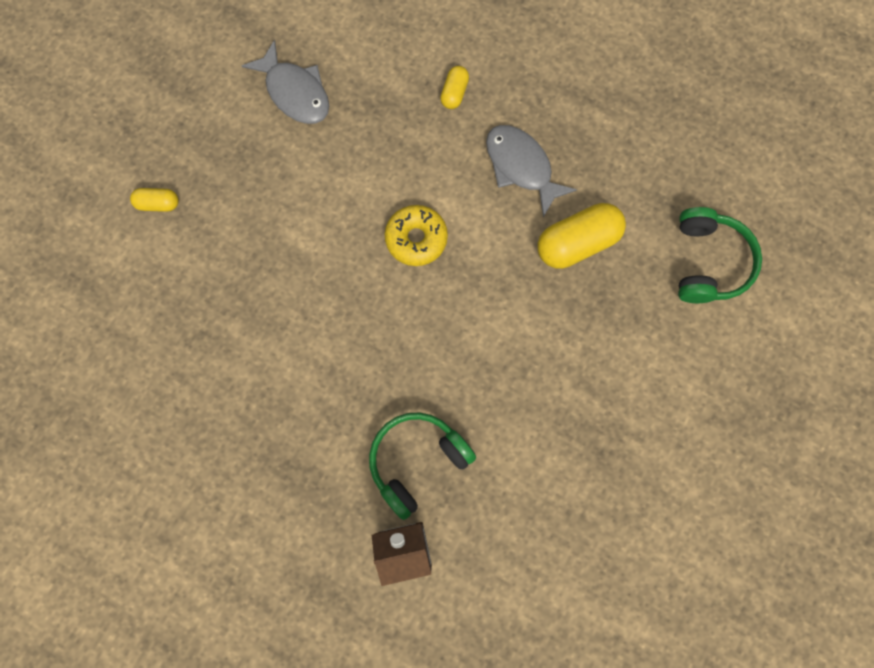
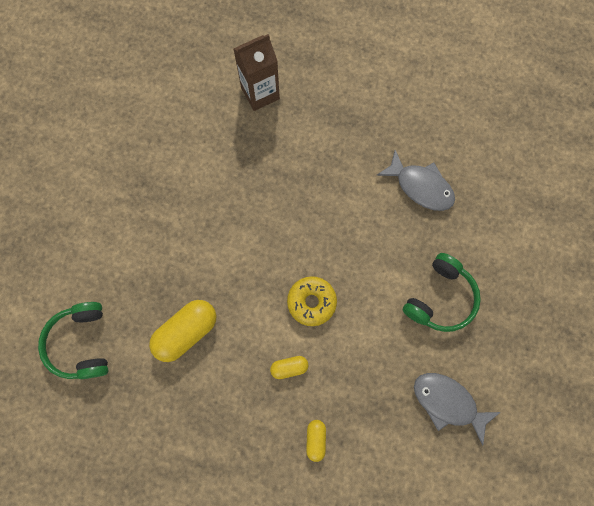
camera: 165 degrees right, 0 degrees up
(158, 204) = (515, 277): yellow capsule -> yellow capsule (289, 367)
(417, 461) = (267, 146): green headphones -> green headphones (440, 298)
(521, 167) = (244, 385): grey fish -> grey fish (420, 186)

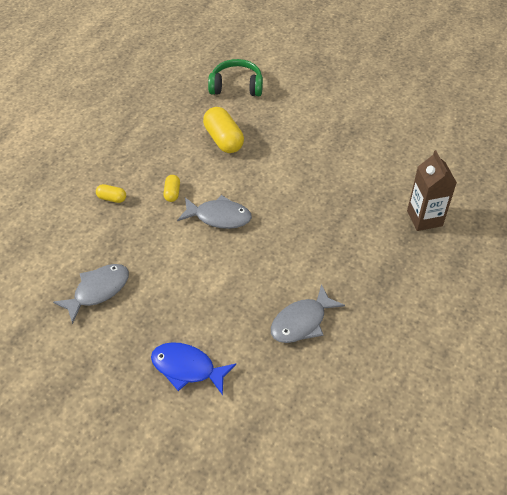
camera: 105 degrees right, 25 degrees down
(311, 302) = (219, 217): yellow donut -> grey fish
(440, 298) = (189, 309): green headphones -> none
(504, 279) = (187, 368): none -> blue fish

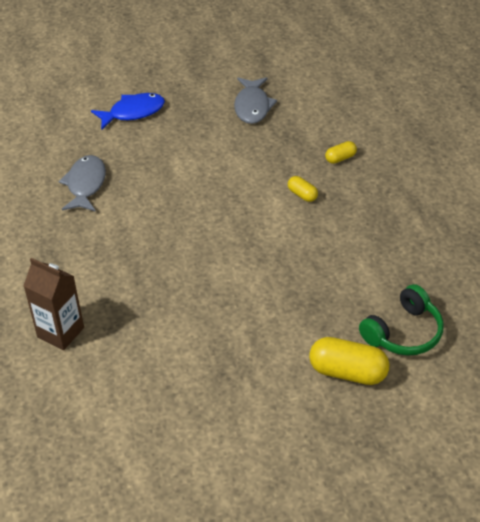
camera: 135 degrees right, 5 degrees down
(219, 217) = (239, 205): grey fish -> none
(223, 139) = (330, 268): yellow capsule -> yellow capsule (348, 372)

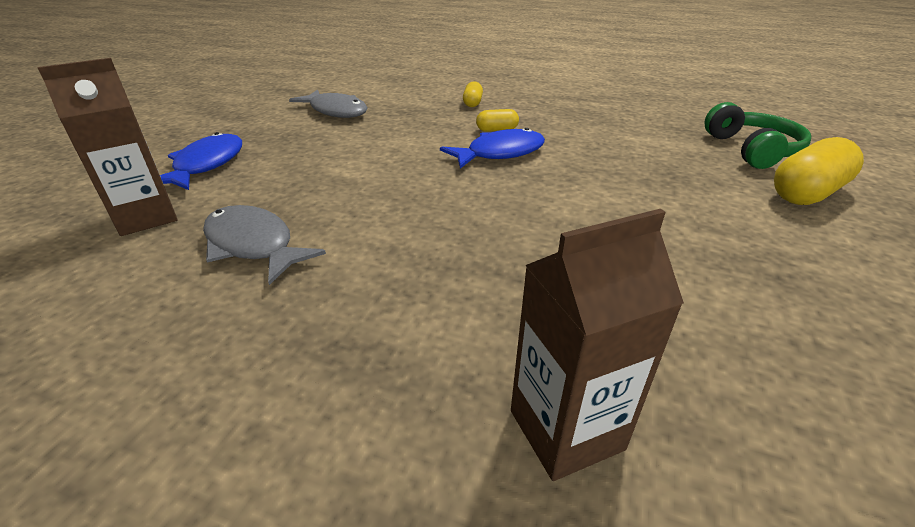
camera: 55 degrees left, 10 degrees down
(73, 135) = (146, 217): none -> brown carton
(266, 214) = (500, 153): none -> blue fish

